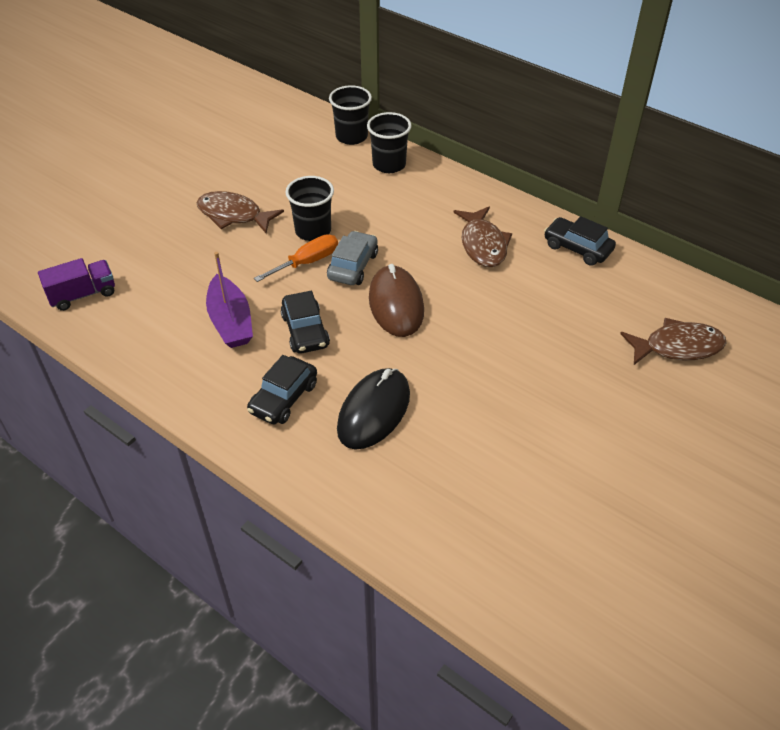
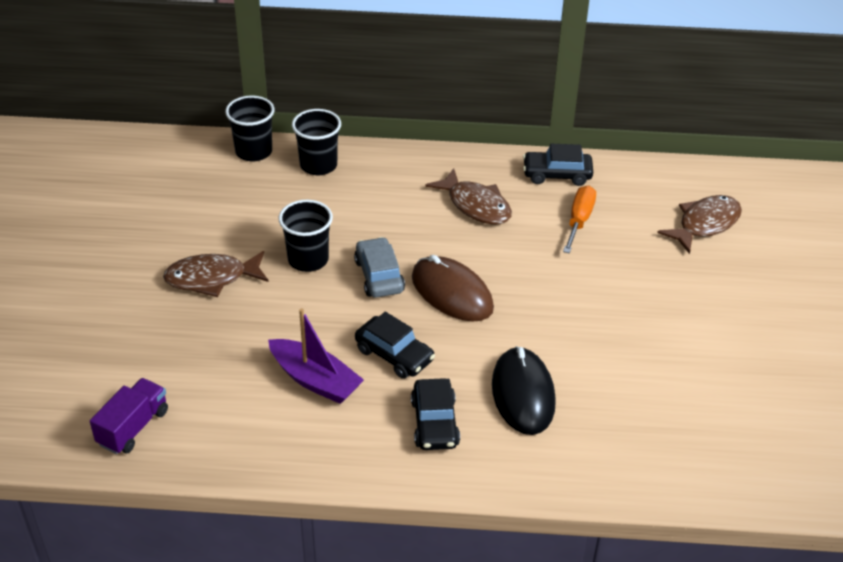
camera: 35 degrees left, 5 degrees down
(307, 262) = (332, 291): orange screwdriver -> orange screwdriver (579, 220)

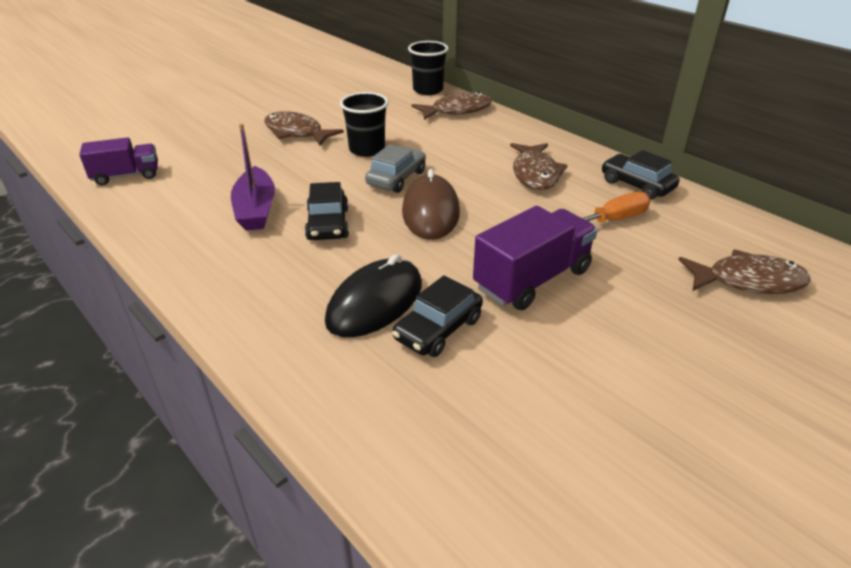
camera: 45 degrees right, 5 degrees down
(318, 165) = (457, 110): black cup -> brown fish
(434, 423) = (280, 279): black car -> black car (438, 329)
(591, 307) = (532, 279): none -> purple truck

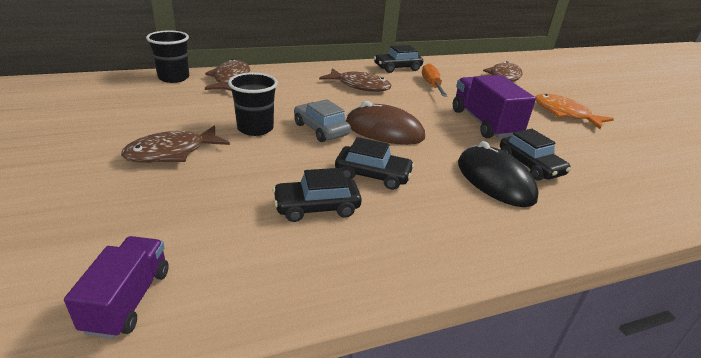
camera: 70 degrees left, 5 degrees down
(256, 209) = (317, 207): purple boat -> black car
(673, 360) = (564, 114): none -> orange fish

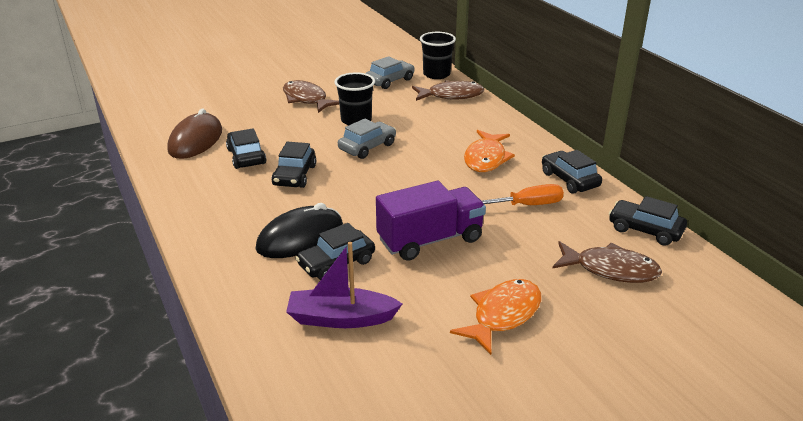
camera: 85 degrees right, 0 degrees up
(128, 300) = (163, 118): purple truck -> none
(166, 100) = (390, 81): none -> grey car
(359, 86) = (486, 158): brown fish -> orange fish
(384, 130) = (380, 177): brown mouse -> brown mouse (195, 140)
(459, 63) = (645, 230): none -> black car
(603, 170) = (341, 318): none -> purple boat

